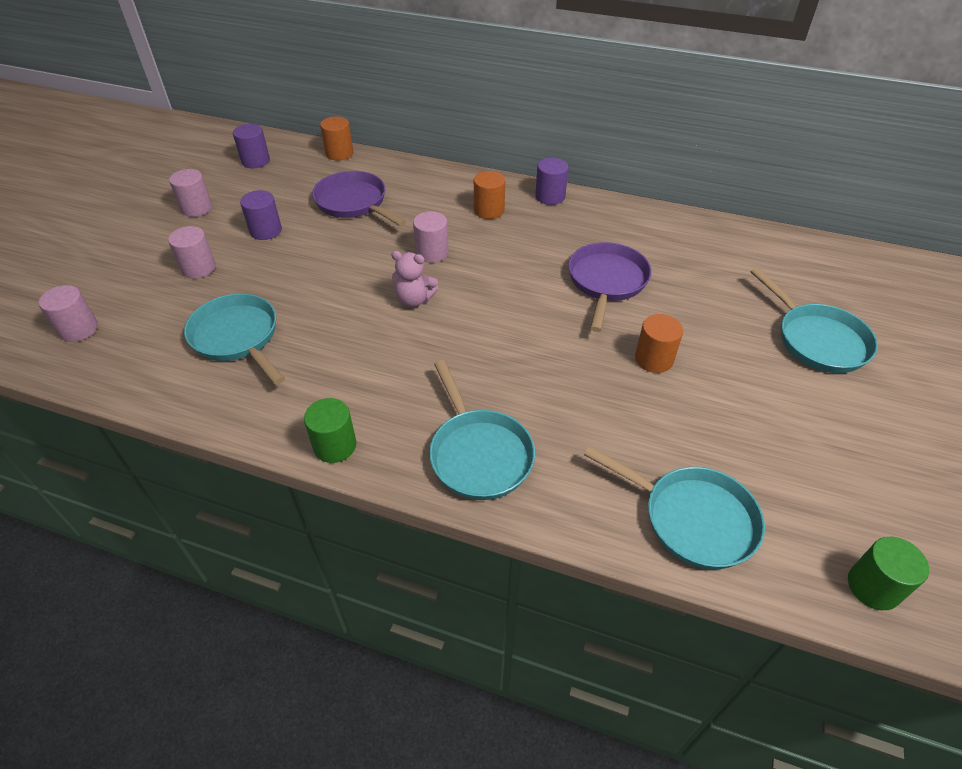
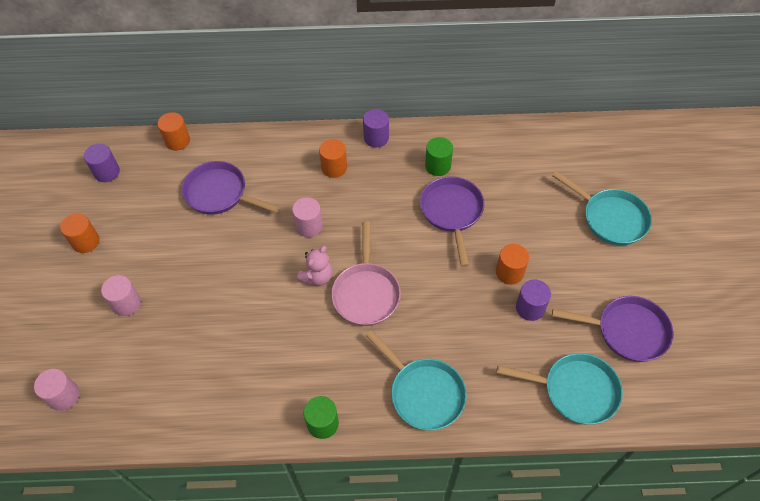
camera: 20 degrees left, 10 degrees up
(197, 208) = (86, 241): pink cylinder -> orange cylinder
(238, 337) = (199, 358): turquoise pan -> none
(266, 231) = (161, 247): purple cylinder -> purple cylinder (530, 308)
(414, 300) = (317, 277): pink teddy bear -> pink teddy bear turned 45 degrees counterclockwise
(462, 330) = (366, 293): none -> pink pan
(798, 471) = (627, 331): none -> purple pan
(873, 586) = (690, 397): green cylinder -> green cylinder (438, 166)

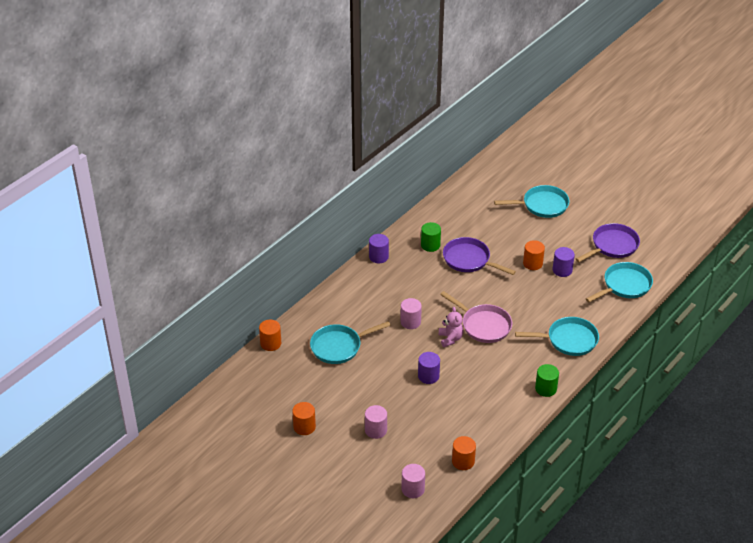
camera: 50 degrees left, 15 degrees down
(107, 172) = (256, 390): purple cylinder -> purple cylinder (428, 376)
(219, 193) = (339, 347): purple pan -> turquoise pan
(334, 167) = (379, 287): orange cylinder -> orange cylinder (463, 461)

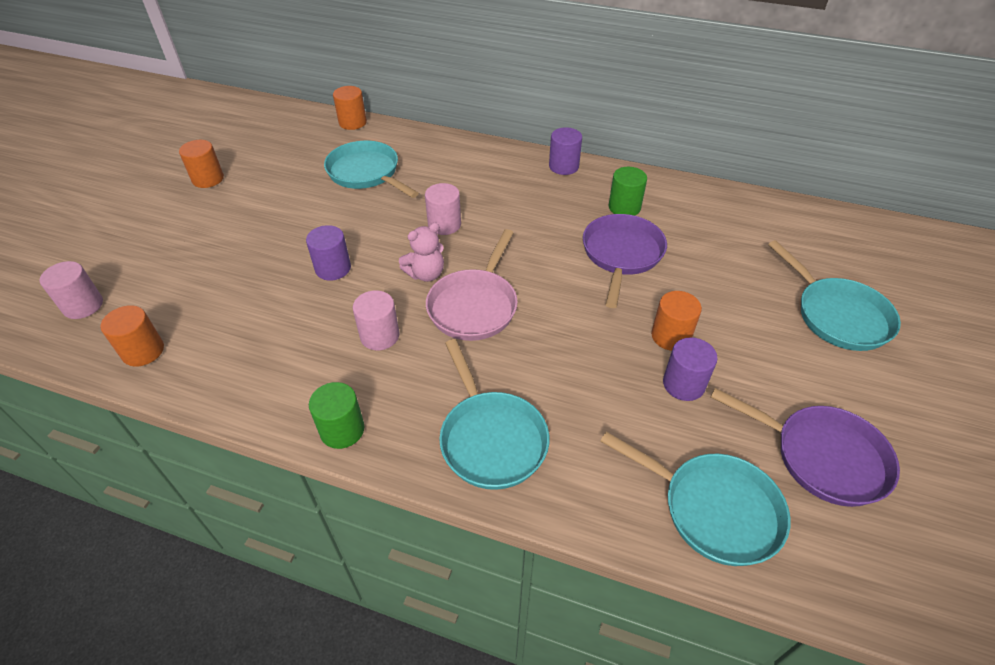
camera: 70 degrees right, 5 degrees up
(376, 430) = (207, 241): pink cylinder -> pink cylinder (380, 336)

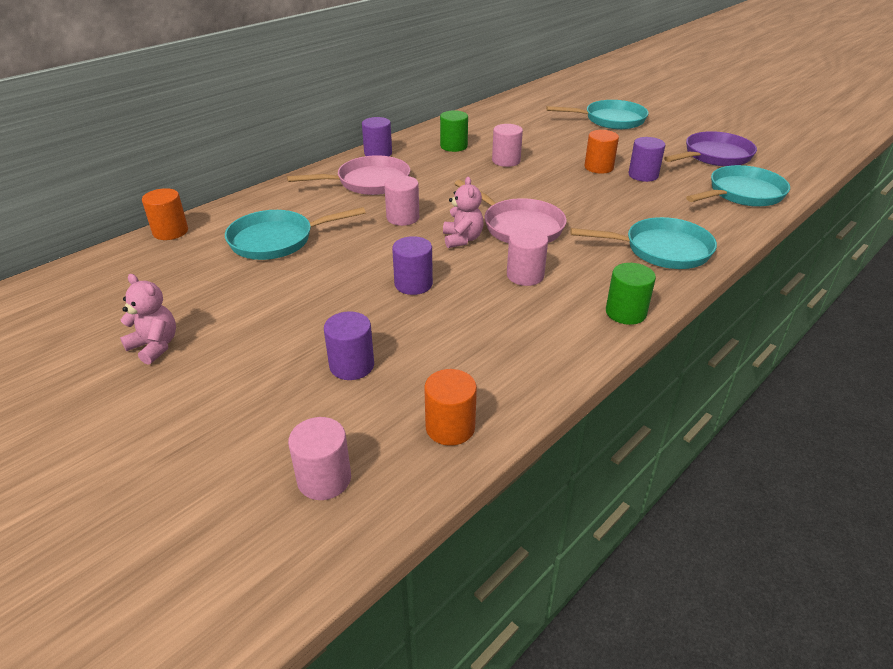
camera: 65 degrees left, 10 degrees down
(208, 179) = (155, 346): orange cylinder -> pink teddy bear
(208, 274) = (352, 365): none -> purple cylinder
(499, 182) = (369, 182): none -> pink pan
(621, 255) = (506, 161): purple pan -> pink cylinder

